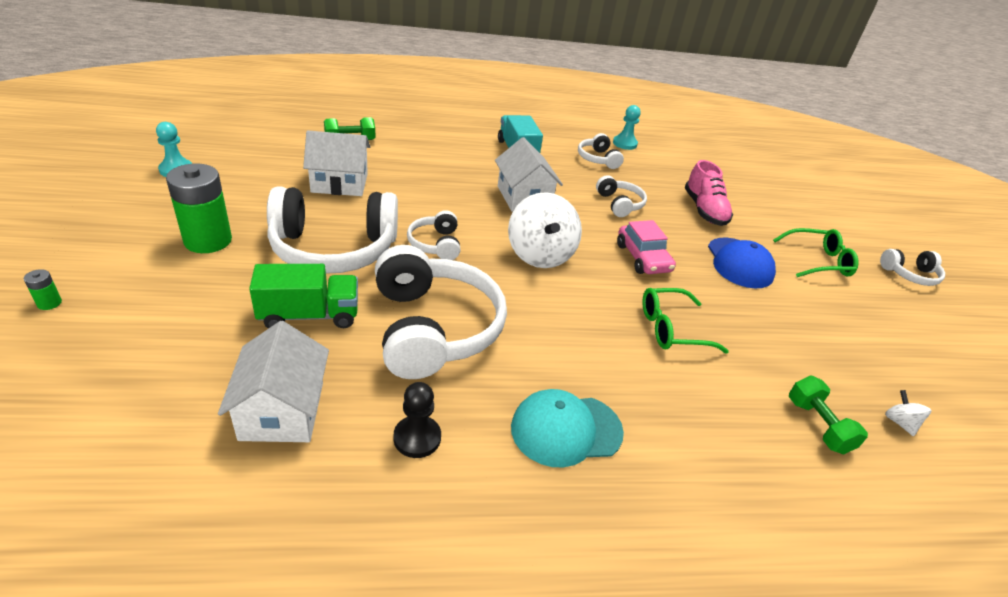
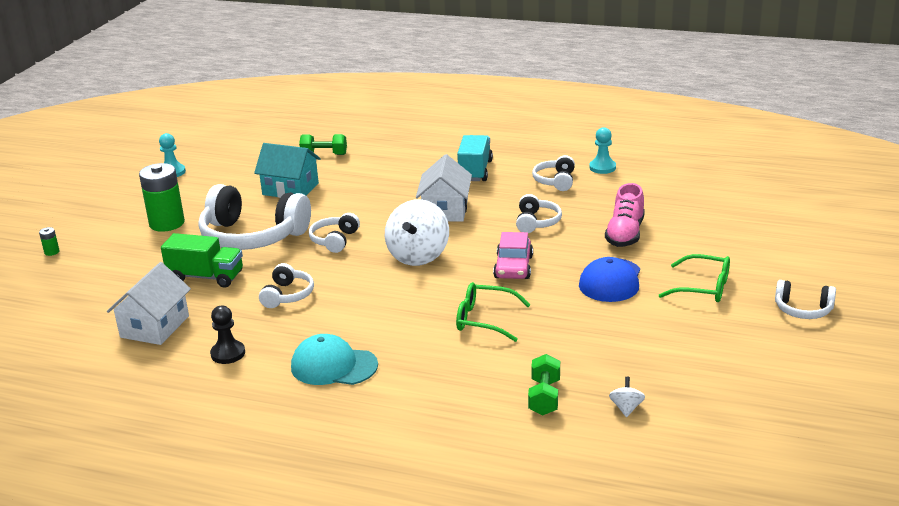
camera: 30 degrees right, 10 degrees down
(339, 183) = (290, 189): white house -> turquoise house
(433, 328) = (287, 295): white headphones -> white headphones, size x0.48

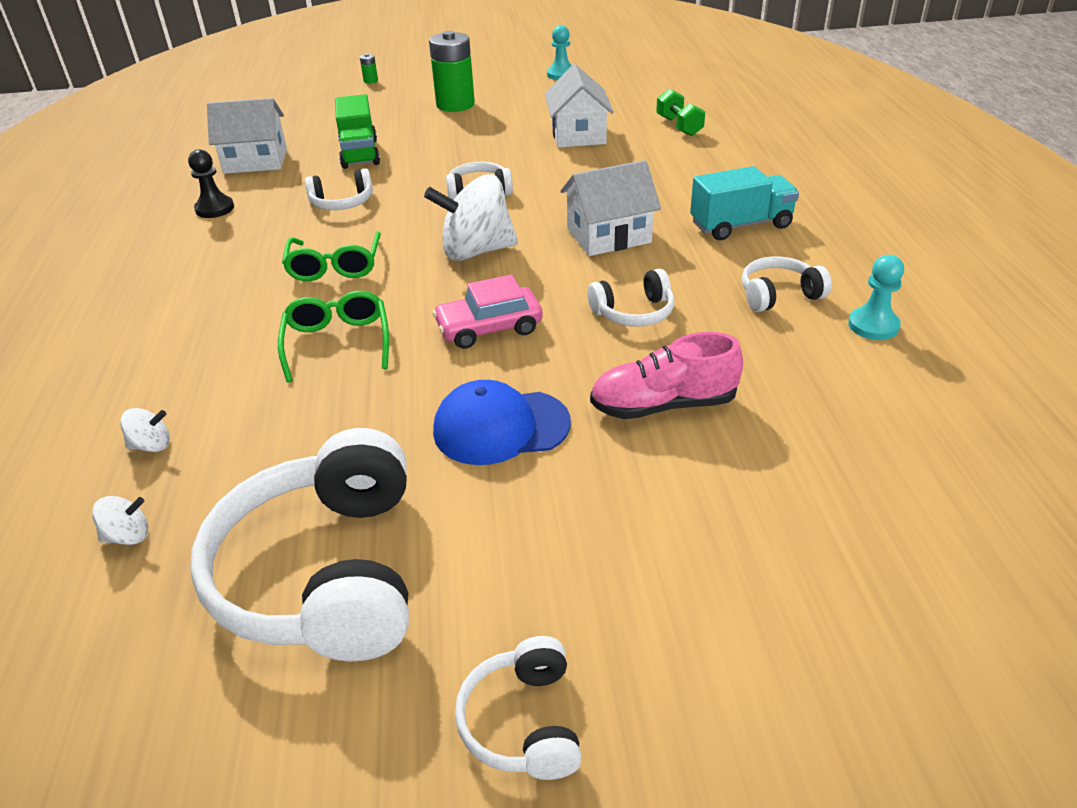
camera: 65 degrees right, 10 degrees up
(252, 236) = (457, 149): white headphones -> white headphones (325, 573)
(290, 189) = (578, 135): turquoise house -> white house
(333, 366) = (202, 272): turquoise cap -> none
(544, 397) = (151, 445): green dumbbell -> white spinning top
(703, 288) = (535, 543): green glasses -> green glasses (335, 267)

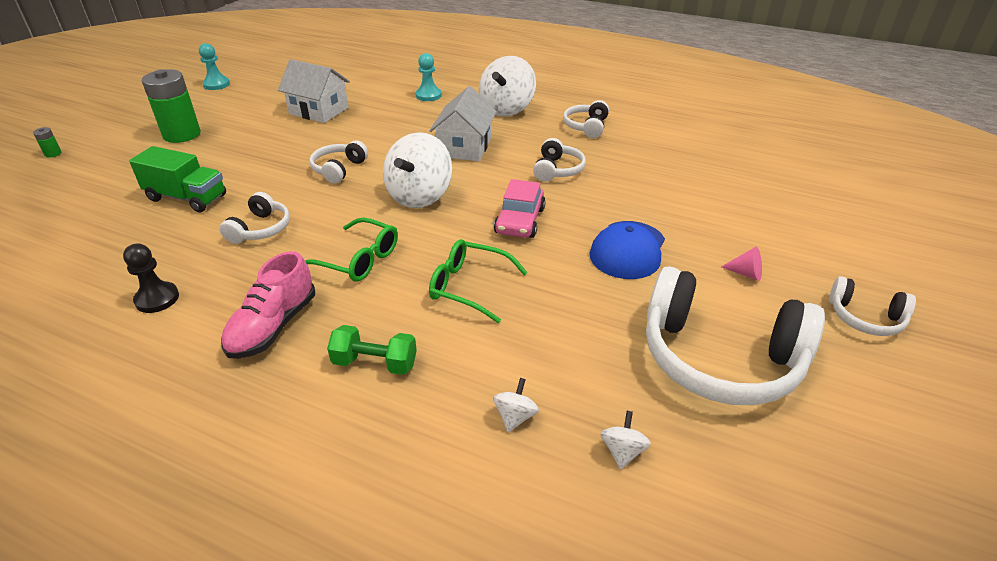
camera: 60 degrees left, 0 degrees up
(255, 161) = (98, 253): white house -> none
(537, 552) = (746, 273): none -> pink cone
(663, 405) = (652, 193): pink shoe -> pink shoe (273, 326)
(679, 126) = (366, 80): green dumbbell -> green dumbbell (375, 363)
(741, 225) = (507, 109): turquoise truck -> white spinning top
(873, 325) = (637, 117): turquoise pawn -> turquoise pawn (428, 95)

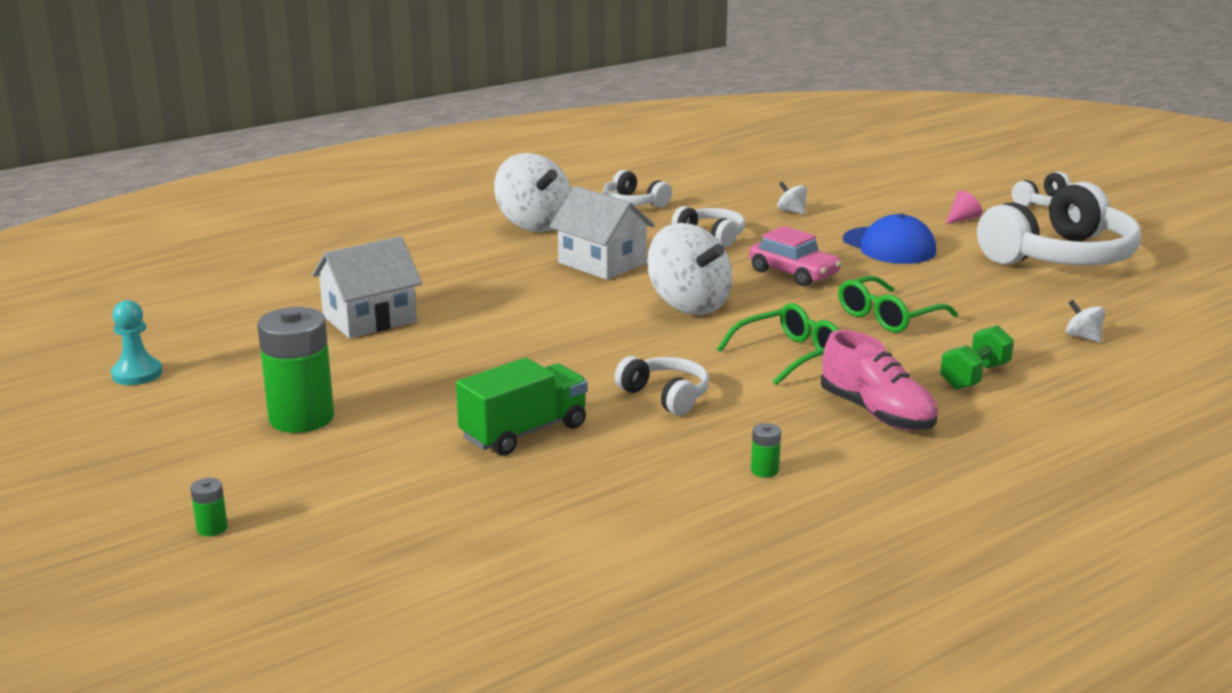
camera: 60 degrees left, 15 degrees down
(157, 299) = (764, 471): black pawn -> green battery
(339, 169) = (567, 333): white headphones -> none
(428, 95) = (428, 252): turquoise pawn -> none
(622, 451) = (1142, 312): white spinning top -> white spinning top (791, 211)

